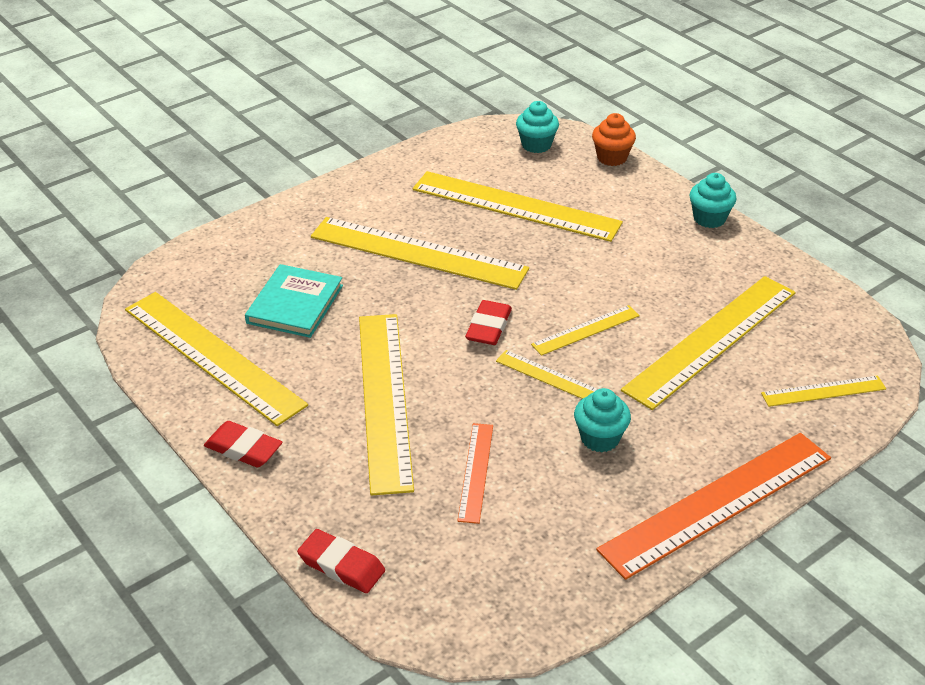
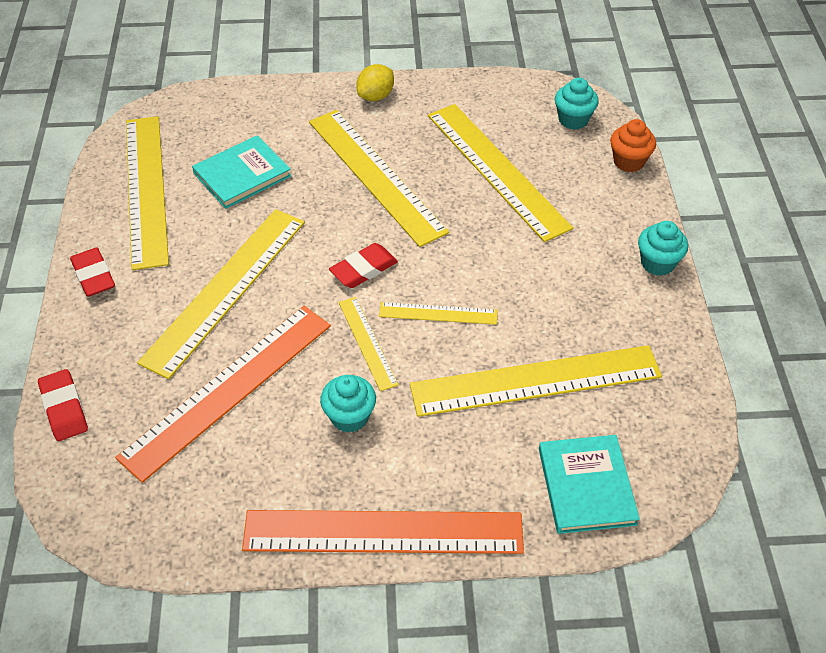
camera: 35 degrees right, 10 degrees up
(349, 193) = (375, 96): none -> yellow lemon
(476, 472) = (228, 389): orange ruler -> orange ruler, size x2.02
(823, 391) = (586, 486): yellow ruler -> turquoise book

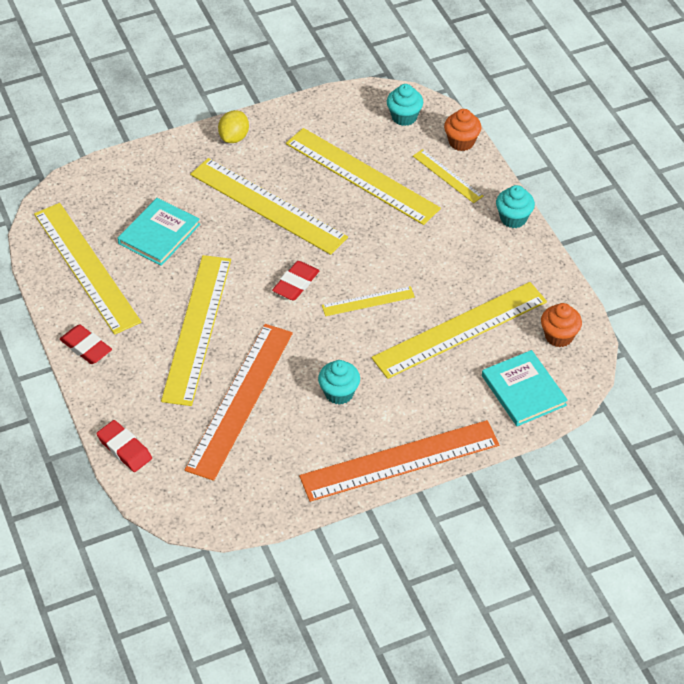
camera: 20 degrees left, 0 degrees up
(367, 342) = (326, 337): yellow ruler -> yellow ruler (447, 176)
(661, 426) = (559, 336): none -> orange cupcake

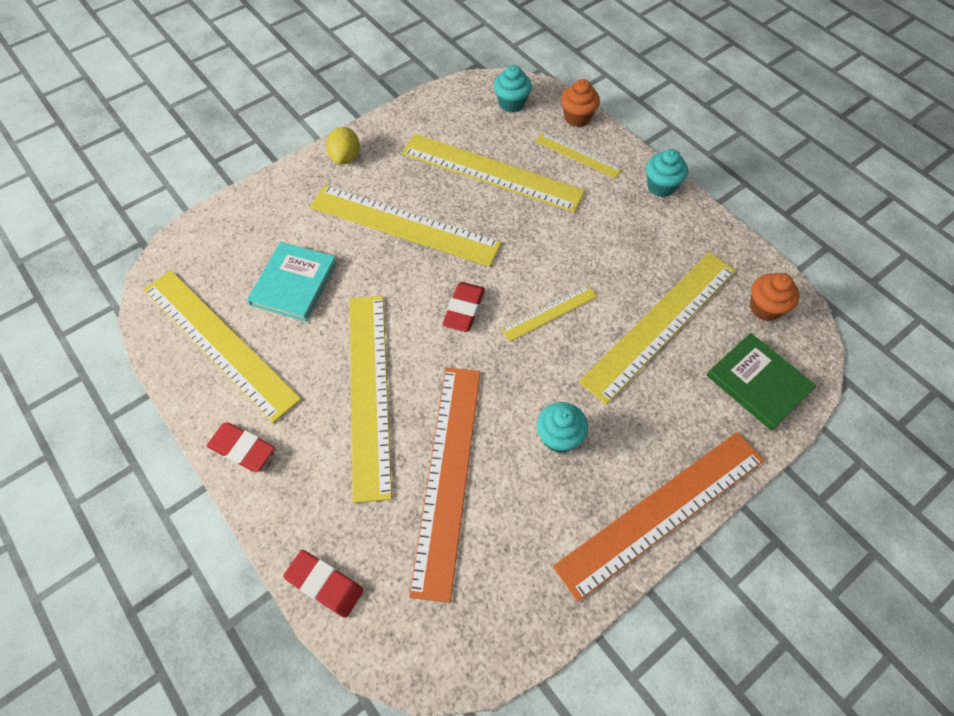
camera: 15 degrees left, 10 degrees up
(523, 390) = (758, 383): turquoise book -> green book

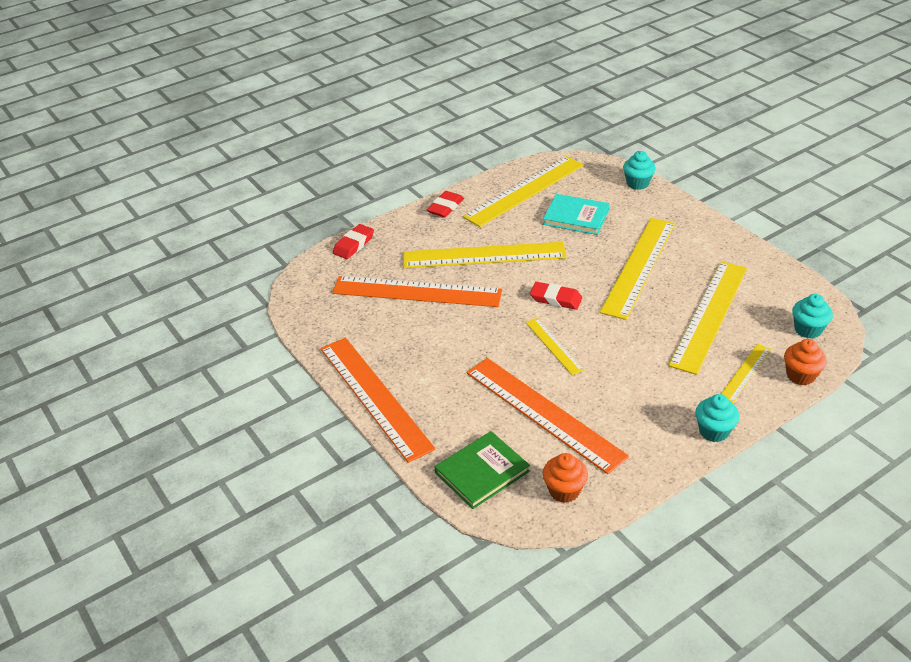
camera: 95 degrees right, 20 degrees down
(345, 157) = (709, 233): yellow lemon -> none
(559, 437) = (440, 346): turquoise cupcake -> turquoise cupcake (637, 183)
(660, 324) = (544, 413): yellow ruler -> orange ruler

